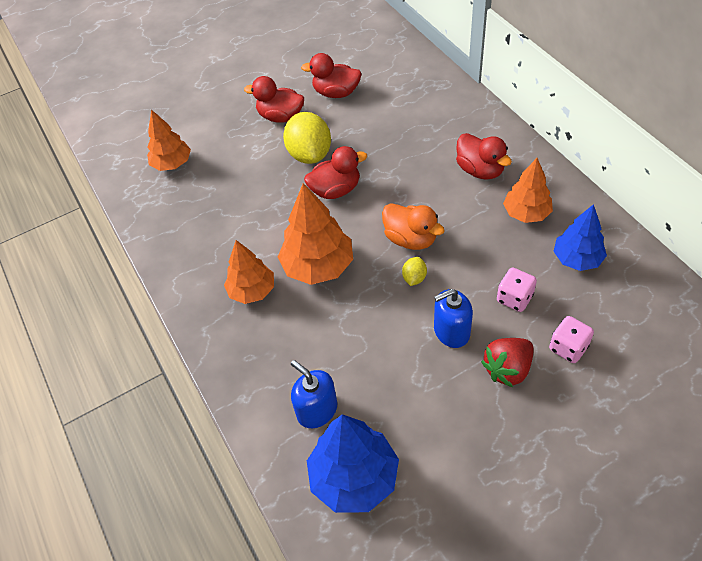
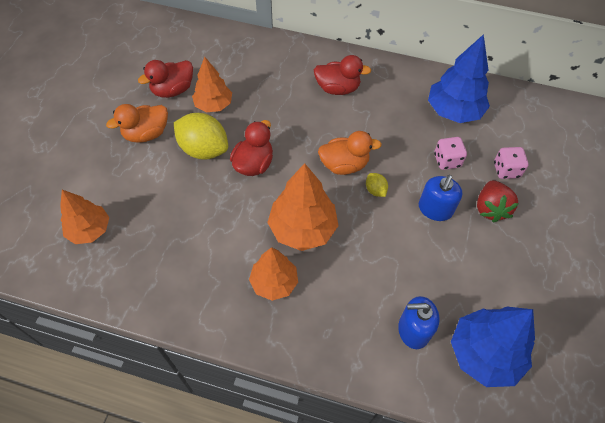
camera: 50 degrees left, 5 degrees up
(280, 116) = (146, 134): red duck -> orange duck
(526, 213) = (396, 100): orange tree -> orange tree (214, 105)
(577, 259) = (453, 111): blue tree -> blue tree, size x1.51

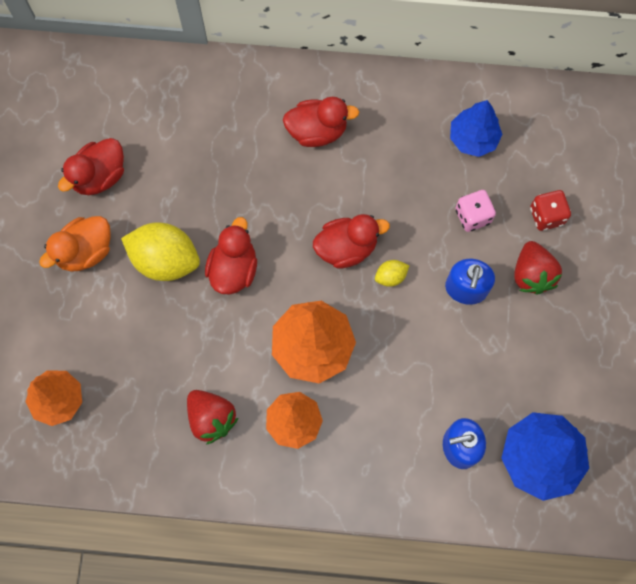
camera: 10 degrees left, 15 degrees up
(207, 267) = (211, 418): none -> red strawberry
(214, 105) = (160, 189): orange tree -> none
(344, 165) = (346, 248): orange duck -> red duck
(375, 190) = (390, 276): yellow lemon -> yellow lemon turned 75 degrees counterclockwise
(453, 111) = (473, 138): blue tree -> blue tree, size x0.66
(506, 170) = (546, 216): pink dice -> red dice

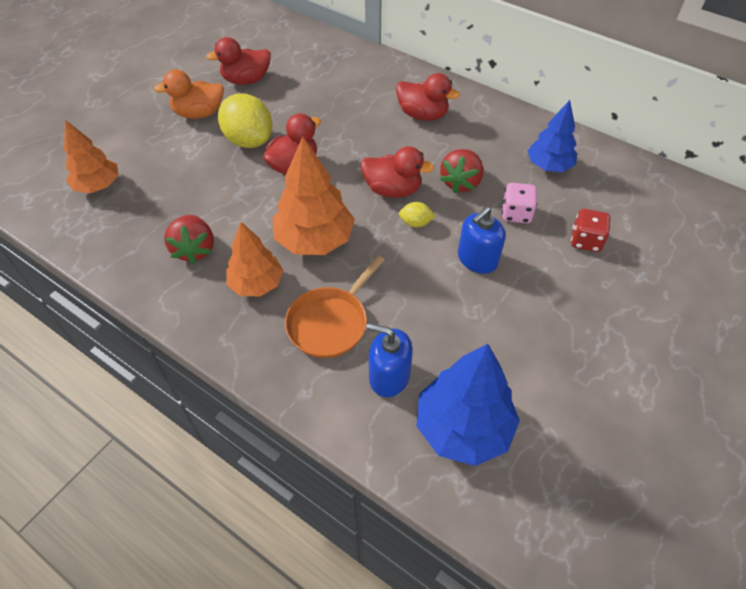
camera: 30 degrees right, 20 degrees down
(382, 424) = (330, 322): none -> orange pan
(532, 274) = (546, 276): red strawberry -> red strawberry (460, 182)

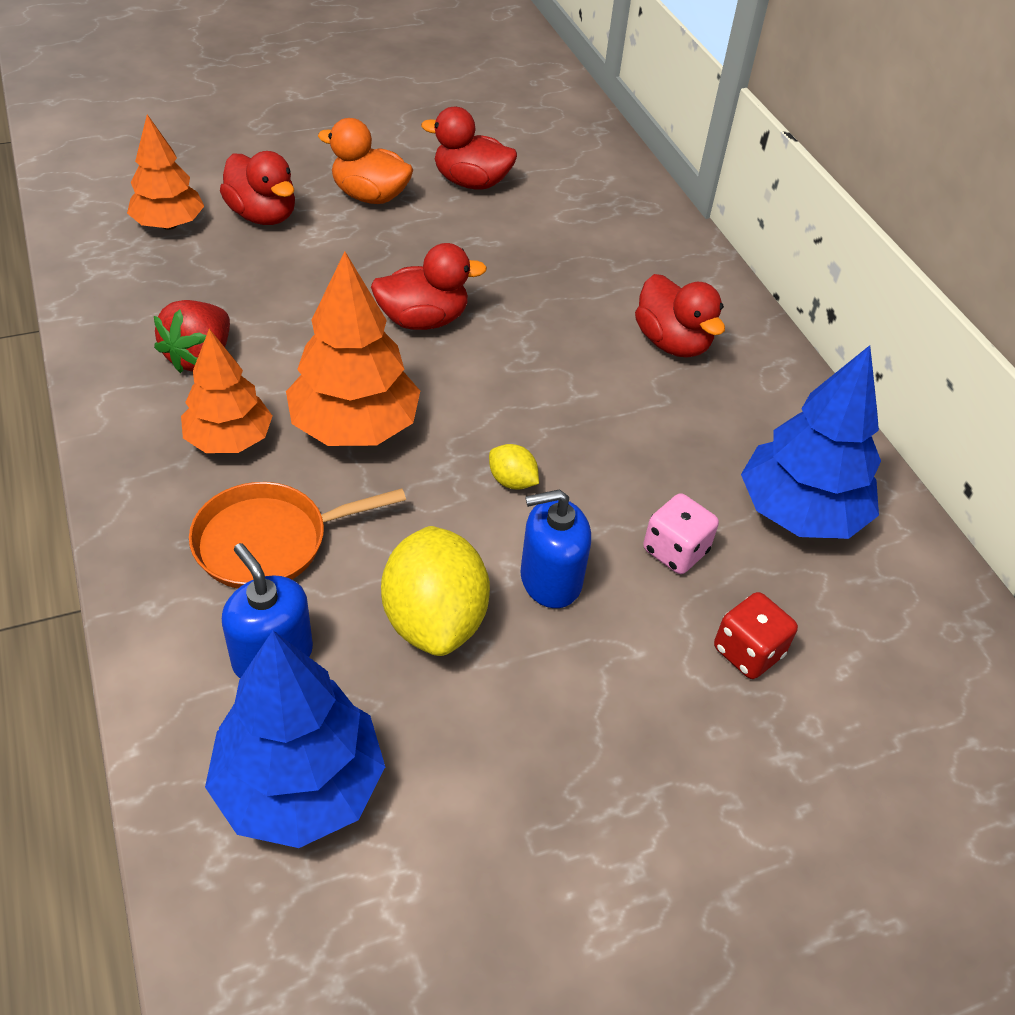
camera: 30 degrees right, 5 degrees down
(249, 140) = (398, 259): yellow lemon -> yellow lemon (434, 619)
(392, 190) = (525, 420): red duck -> red duck (263, 215)
(460, 182) = (634, 463): red strawberry -> none
(549, 166) = (799, 512): blue tree -> blue tree, size x1.51

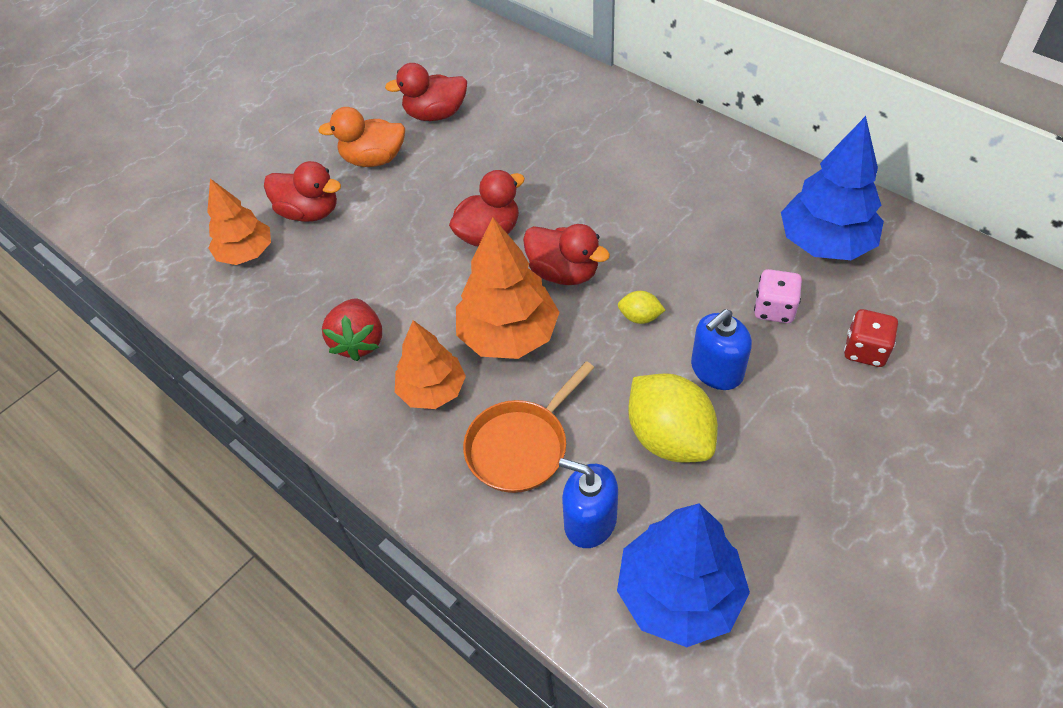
camera: 20 degrees left, 5 degrees up
(672, 343) = (661, 167): red duck -> red duck (563, 272)

